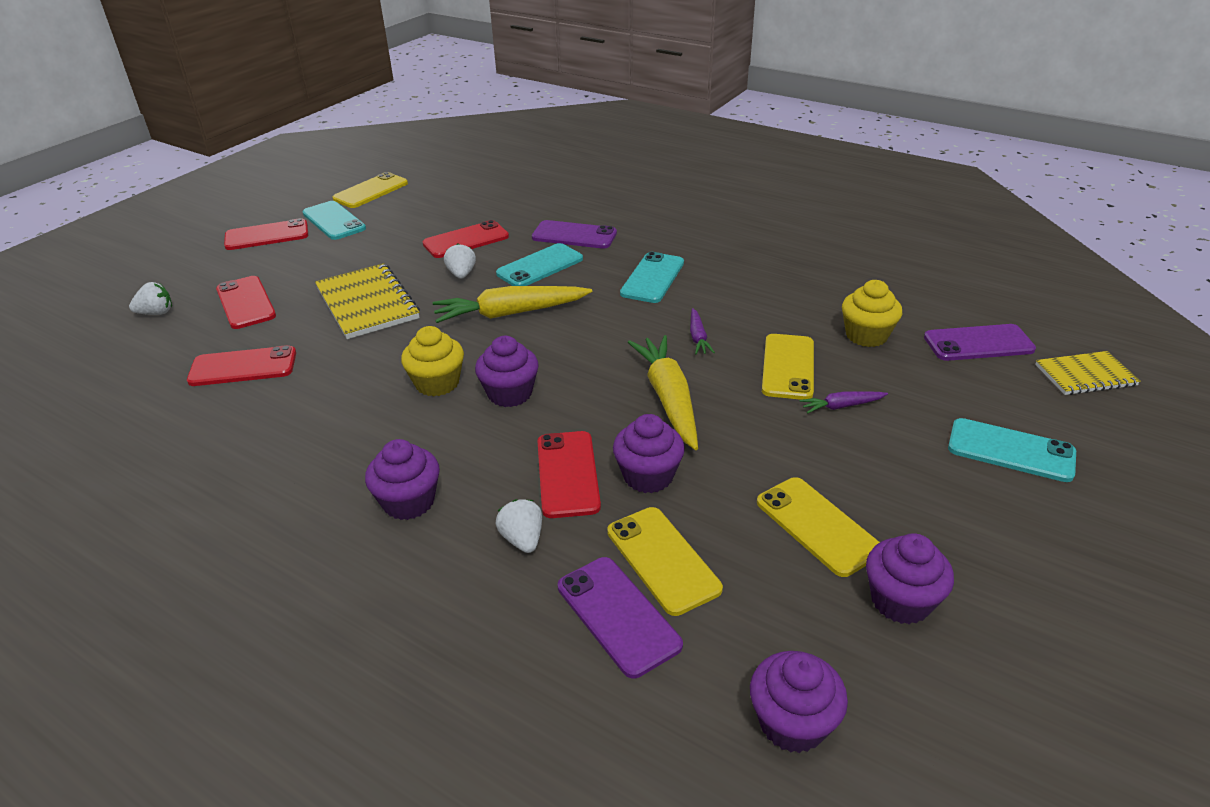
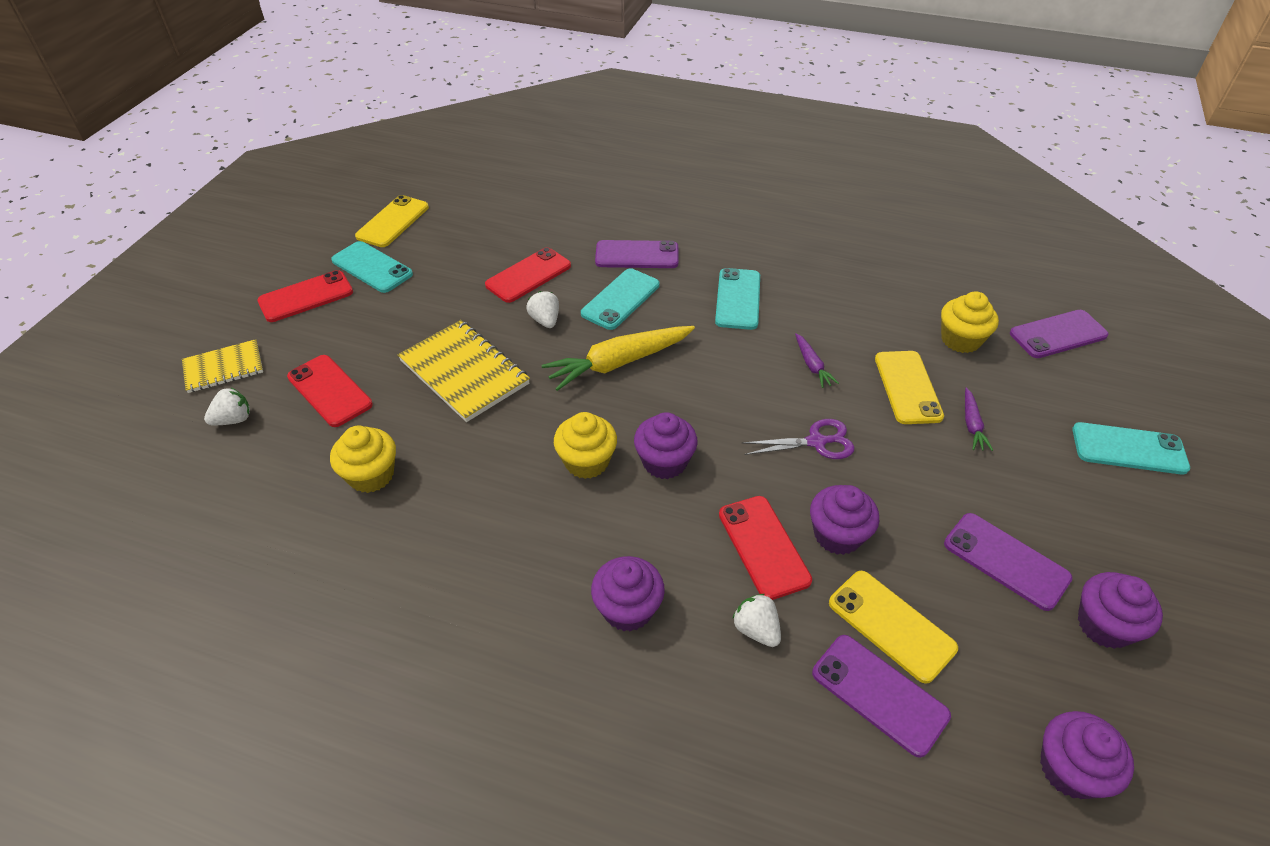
camera: 15 degrees left, 10 degrees up
(243, 367) = (371, 475): red phone -> yellow cupcake
(668, 398) = (816, 442): yellow carrot -> purple scissors
(817, 526) = (1006, 561): yellow phone -> purple phone
(841, 406) = (972, 425): purple carrot -> purple carrot turned 60 degrees counterclockwise
(1085, 375) = (1156, 357): yellow notebook -> yellow notebook (224, 368)

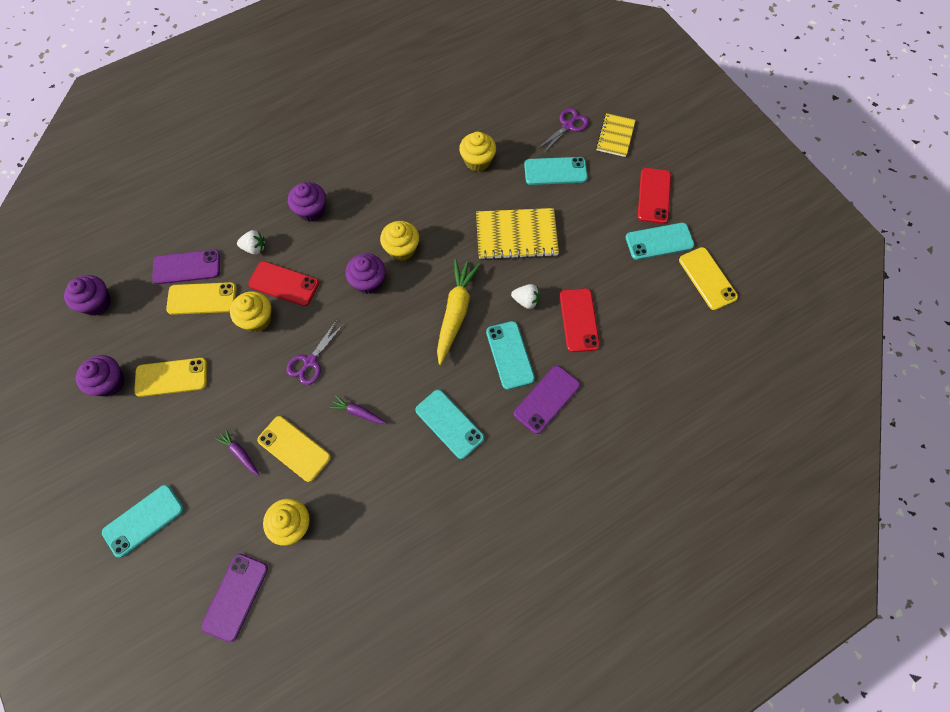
camera: 130 degrees right, 20 degrees up
(234, 419) = (568, 126): white strawberry -> purple scissors
(329, 391) = (555, 171): red phone -> turquoise phone
(837, 535) = (257, 319): purple cupcake -> yellow cupcake
(1006, 561) = (171, 377): purple phone -> yellow phone

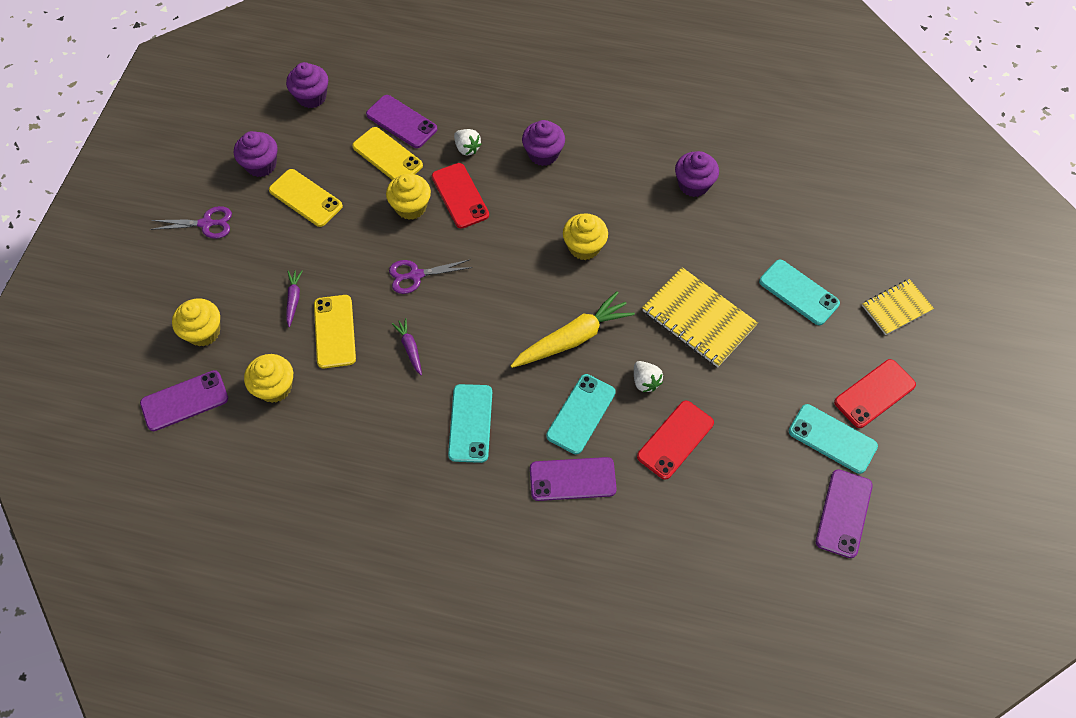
camera: 45 degrees right, 5 degrees down
(143, 520) = (183, 287): turquoise phone -> none
(368, 282) = (528, 250): purple cupcake -> purple cupcake (693, 184)
(477, 161) = (733, 225): yellow cupcake -> yellow cupcake (203, 332)
(568, 126) = (857, 261): purple scissors -> purple scissors (206, 224)
(707, 278) = (844, 513): yellow phone -> purple phone

